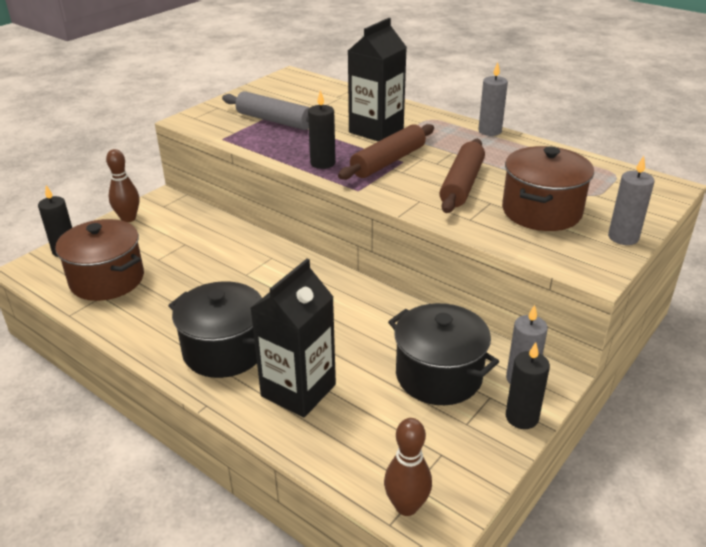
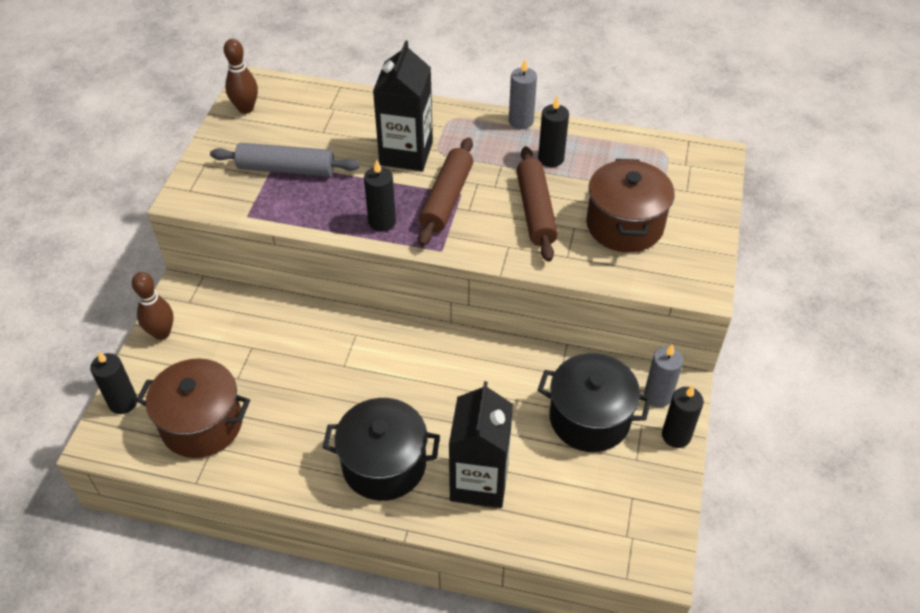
camera: 25 degrees left, 15 degrees up
(406, 506) = (630, 557): brown bowling pin -> brown bowling pin (246, 108)
(500, 157) = (551, 158): none -> black candle
(623, 237) = (707, 237): grey candle -> none

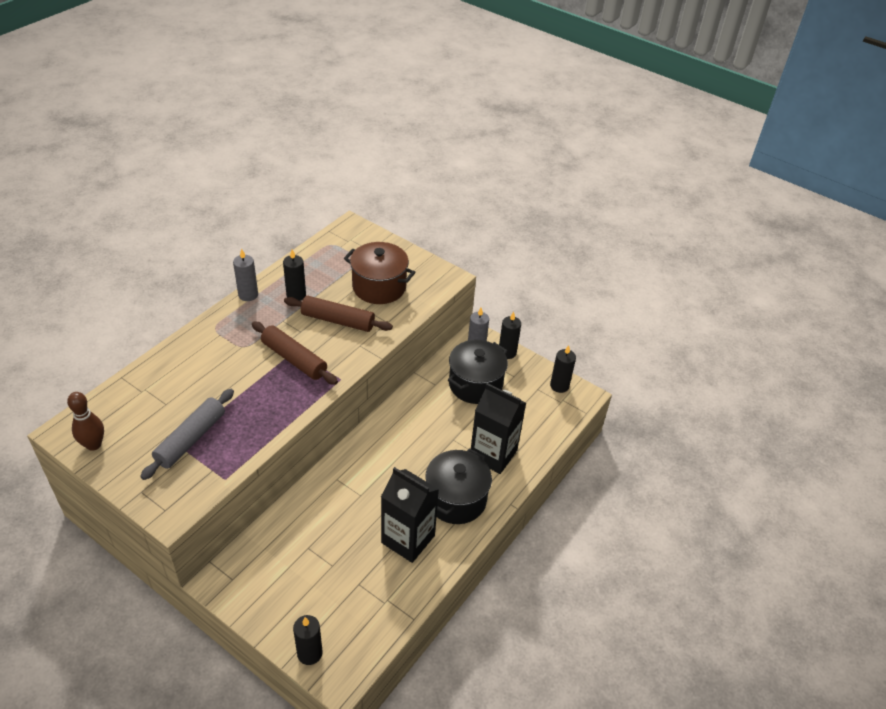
camera: 70 degrees left, 5 degrees down
(162, 333) = (253, 607): brown bowling pin -> none
(202, 424) = (363, 601): brown pot -> none
(382, 222) = (291, 401): black candle -> black candle (559, 386)
(406, 153) = (231, 364): black carton -> black carton (408, 539)

